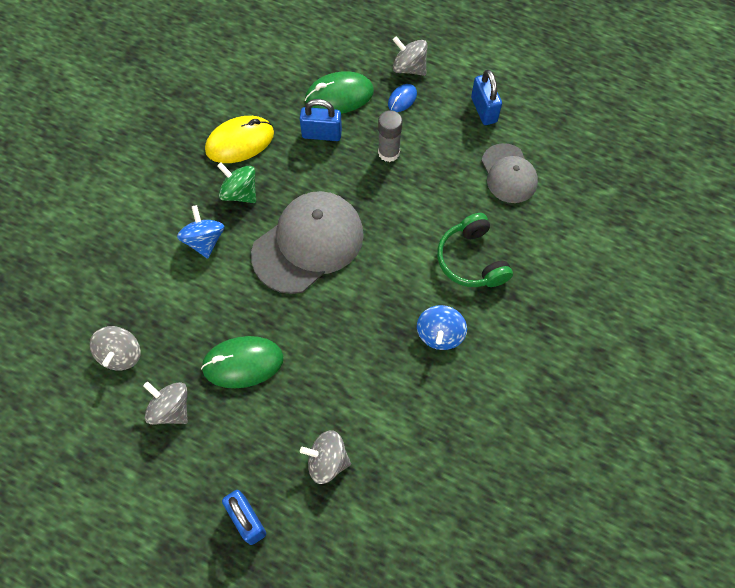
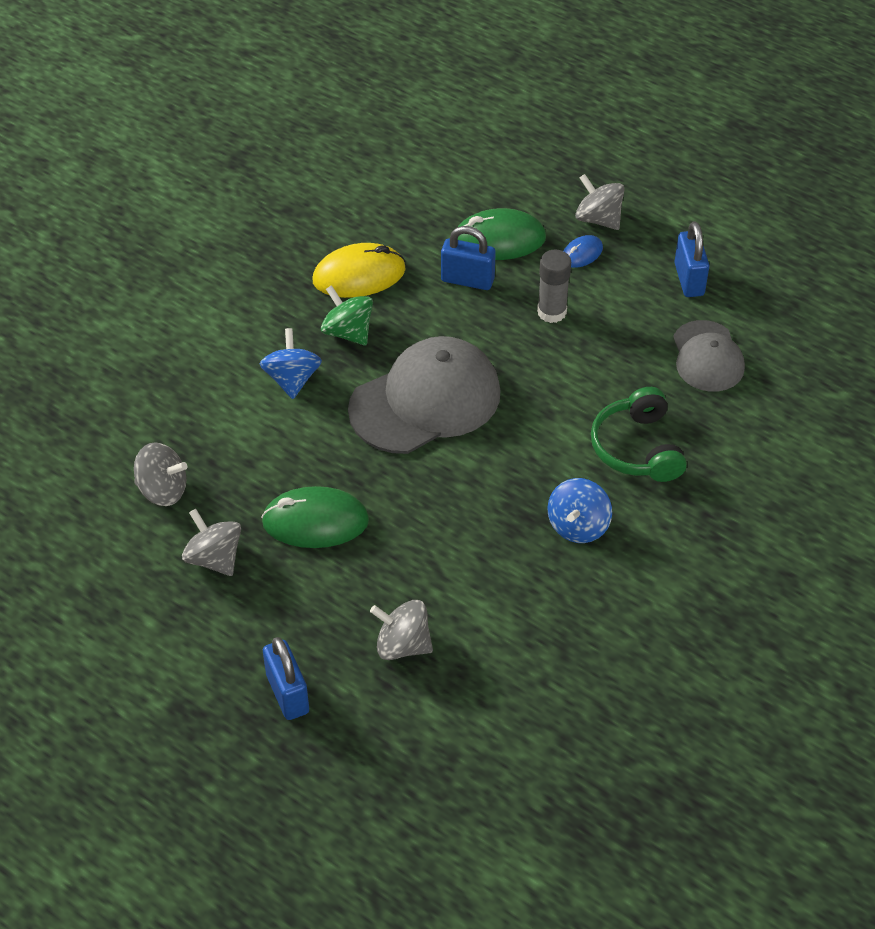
camera: 10 degrees right, 15 degrees down
(121, 354) = (163, 490): grey spinning top -> grey spinning top turned 90 degrees counterclockwise

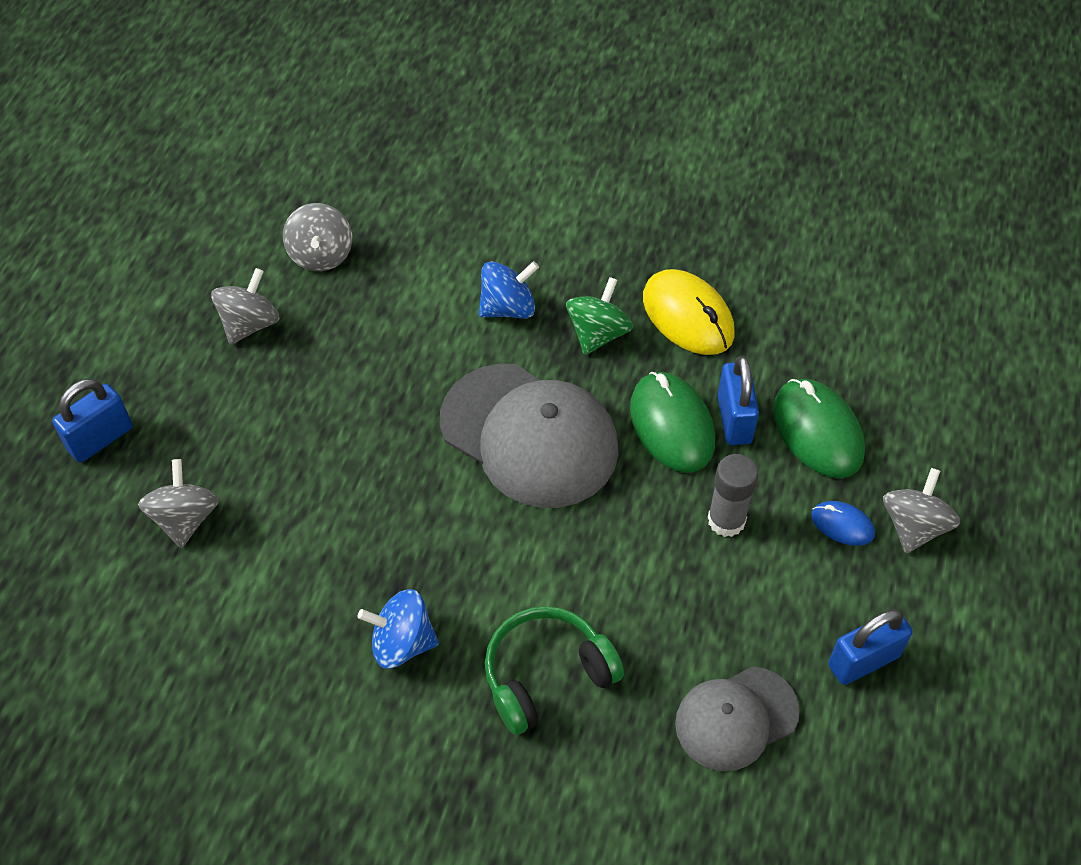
camera: 70 degrees right, 5 degrees up
(315, 521) = (324, 390): green mouse -> green mouse (672, 425)

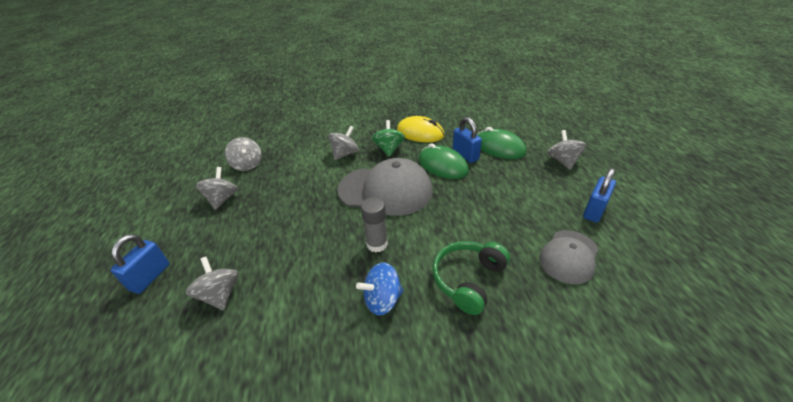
camera: 25 degrees left, 15 degrees down
(508, 308) = (345, 154): blue spinning top -> grey spinning top
(726, 520) = (493, 186): grey glue stick -> grey glue stick (377, 244)
(842, 525) = (537, 170): blue mouse -> none

